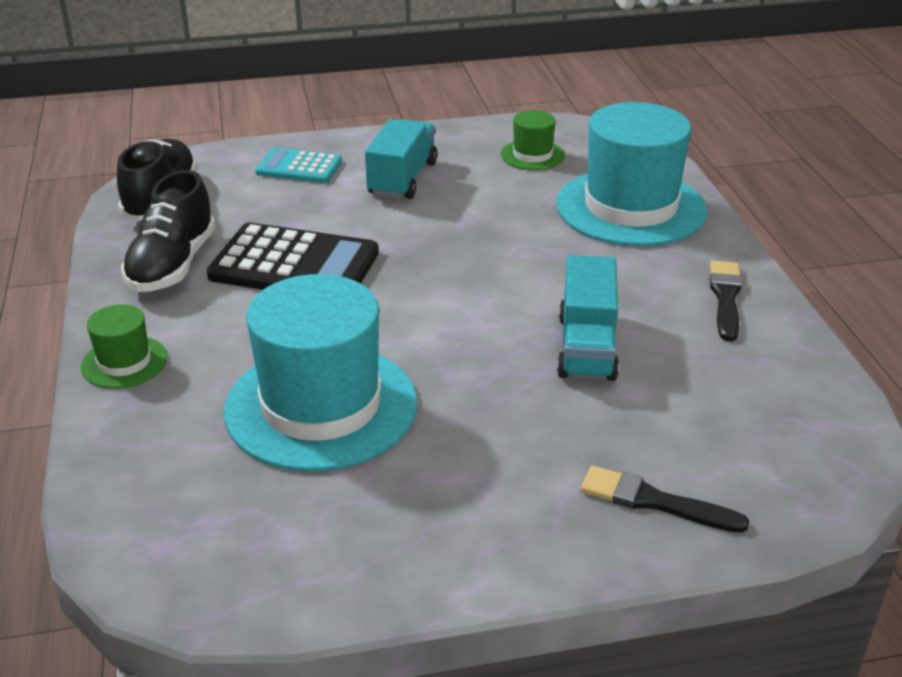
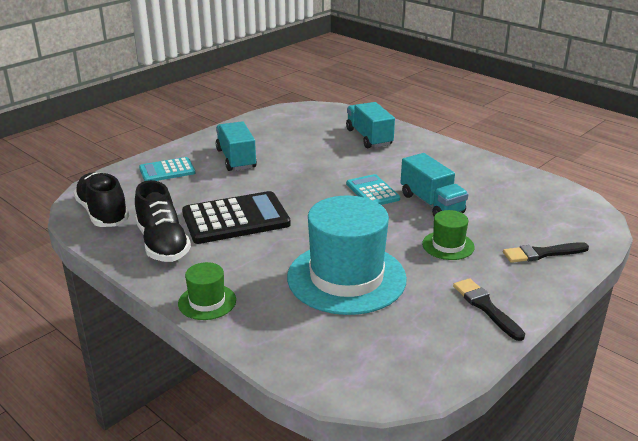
camera: 35 degrees left, 5 degrees down
(523, 294) = (372, 191): none -> turquoise calculator
(532, 155) = (289, 128): green hat -> green hat (448, 245)
(630, 207) = (369, 137): turquoise hat -> turquoise truck
(725, 297) = (460, 162): black brush -> black brush (486, 307)

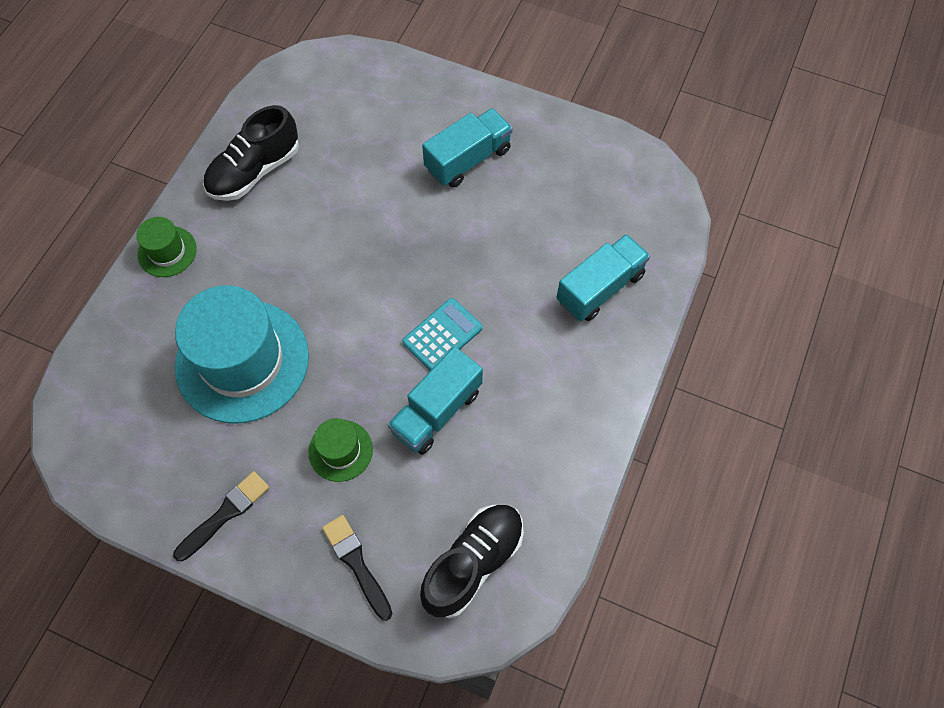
camera: 70 degrees right, 35 degrees up
(103, 213) = (295, 92): black shoe -> black shoe (473, 563)
(167, 171) = (409, 104): turquoise calculator -> none
(236, 219) = (326, 215): black calculator -> none

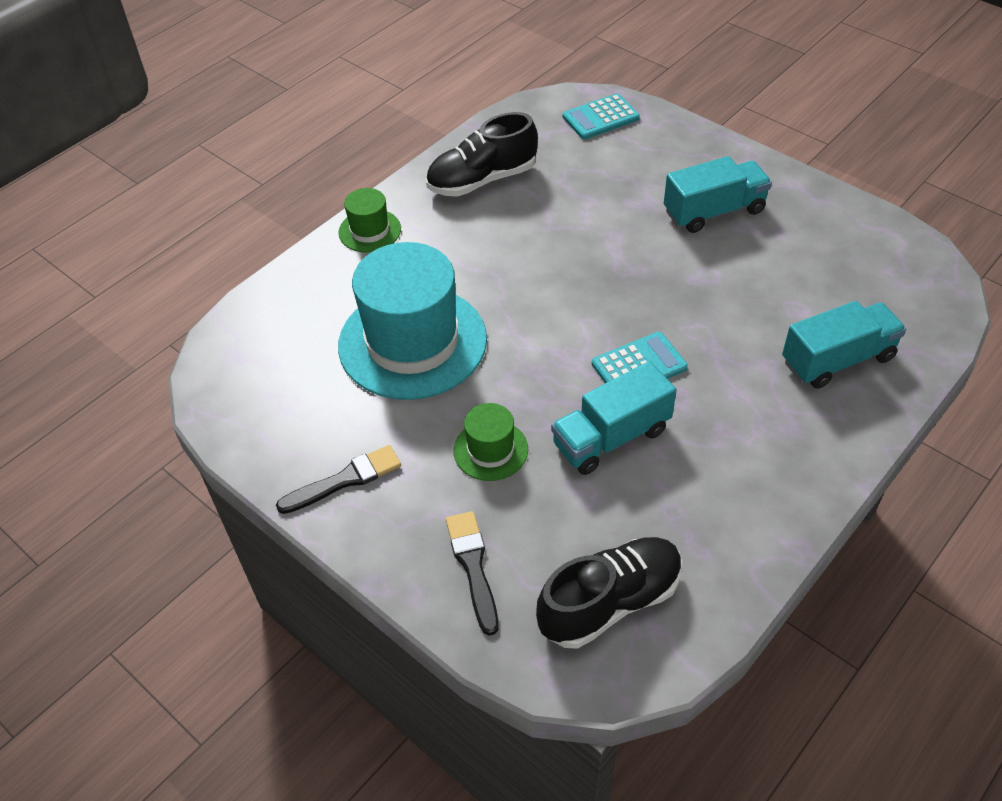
camera: 20 degrees right, 15 degrees down
(344, 76) = (600, 117): none -> turquoise calculator

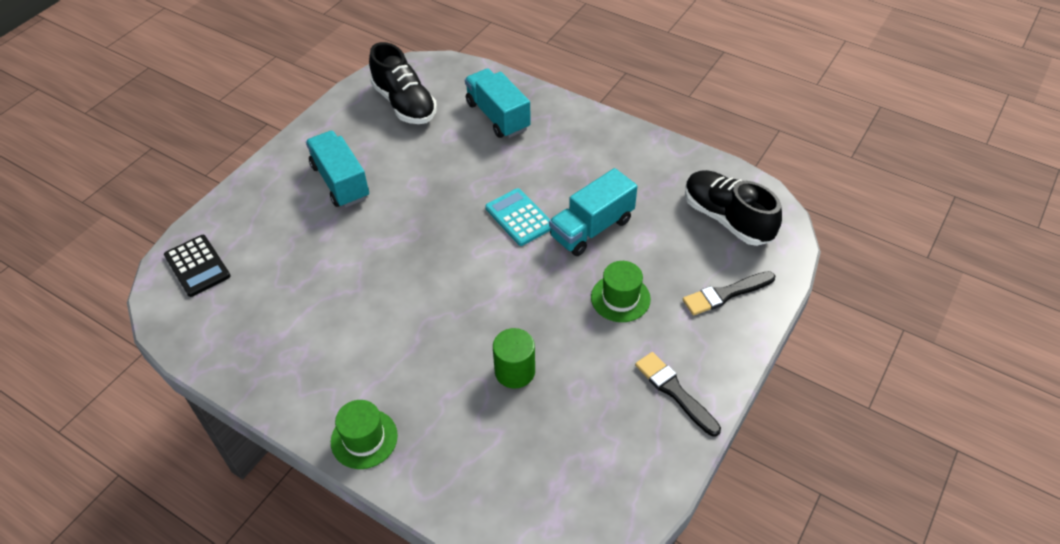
camera: 100 degrees left, 0 degrees up
(412, 342) = (515, 371): turquoise hat -> green cylinder
(482, 180) = (287, 351): black shoe -> black shoe (404, 104)
(600, 117) = (197, 266): turquoise calculator -> black calculator
(611, 437) = (591, 228): turquoise truck -> turquoise truck turned 90 degrees clockwise

